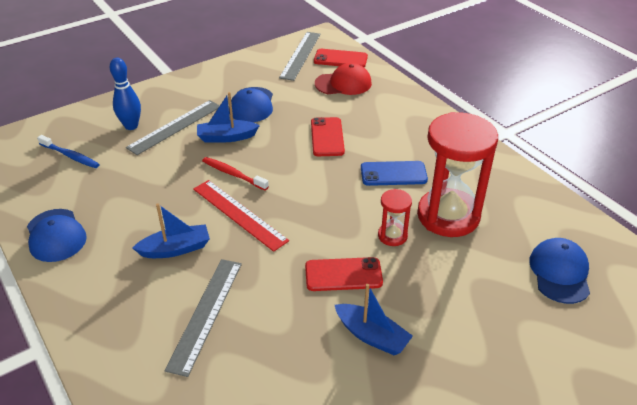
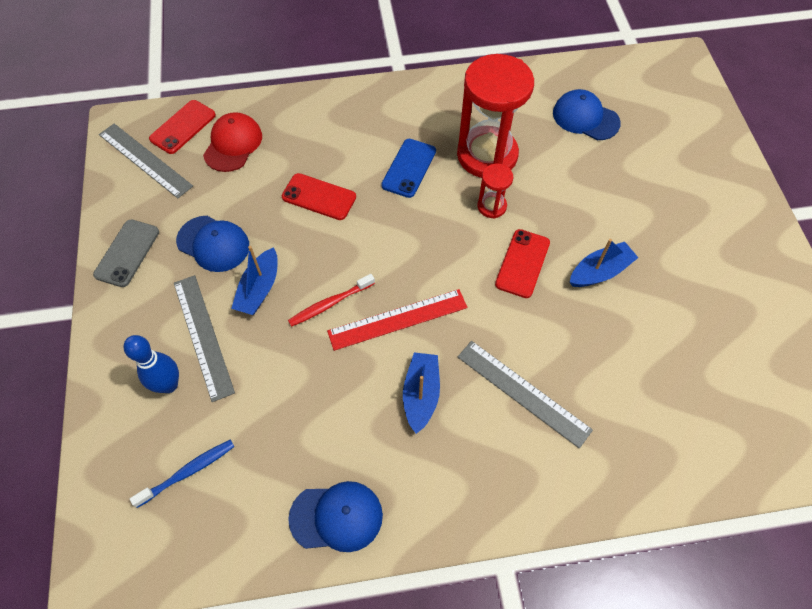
camera: 65 degrees left, 20 degrees up
(222, 75) = (127, 253): none -> grey phone

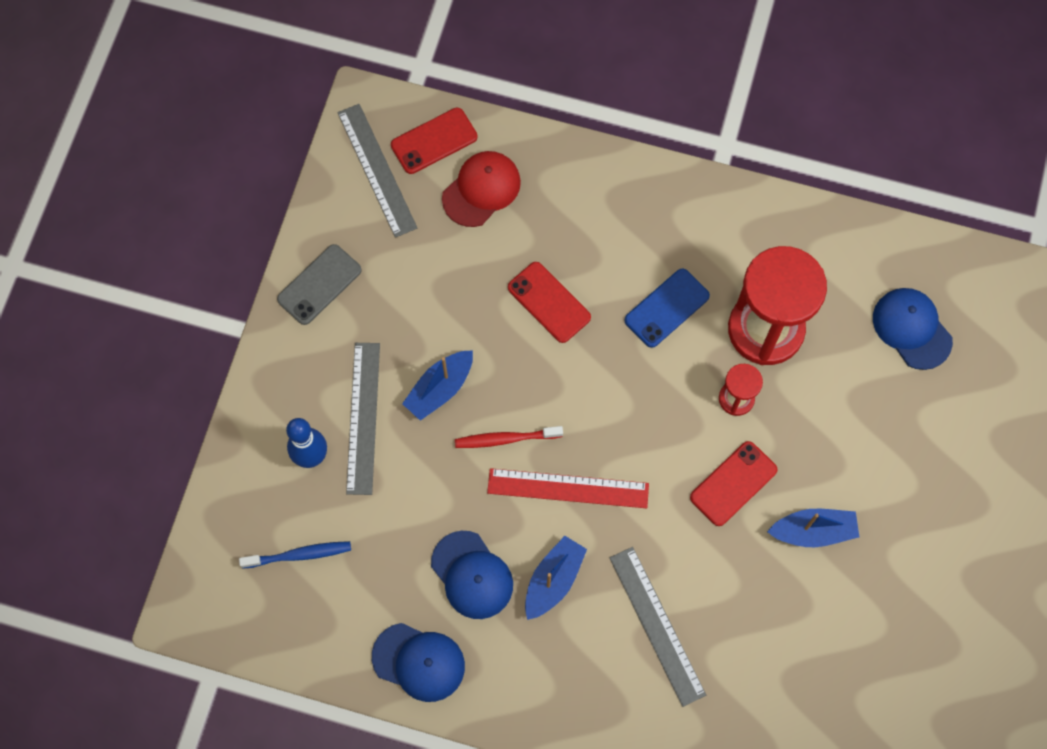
camera: 25 degrees right, 10 degrees up
(213, 244) = (412, 312): blue cap -> blue cap (472, 575)

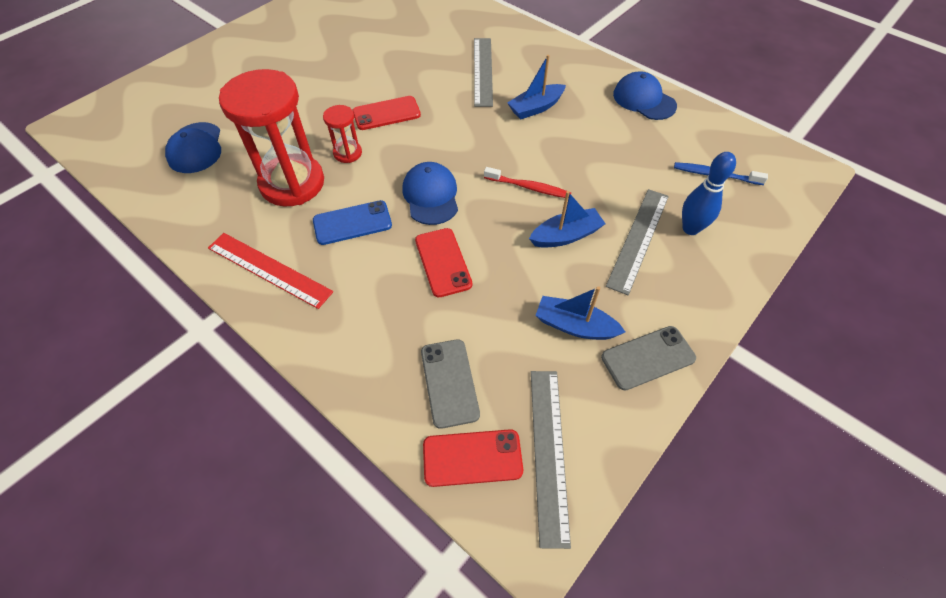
camera: 155 degrees left, 15 degrees down
(472, 575) = (590, 126): blue cap -> blue cap (431, 196)
(481, 190) = (449, 382): red cap -> grey phone
(568, 488) = (499, 146): red ruler -> red ruler (269, 269)
(813, 531) = (357, 79): blue boat -> blue boat (575, 326)

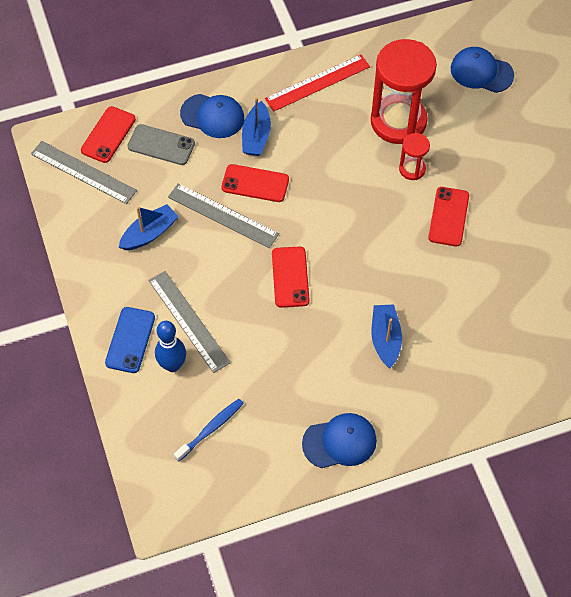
camera: 120 degrees right, 5 degrees up
(352, 223) = (330, 144): blue phone -> blue phone (130, 340)
(431, 196) = (325, 205): blue cap -> blue cap (212, 116)
(483, 71) = (468, 324): grey ruler -> grey ruler (223, 215)
(529, 187) = (290, 277): red toothbrush -> red phone
(566, 236) = (225, 274): blue boat -> blue boat (256, 136)
(647, 357) = (97, 260): grey phone -> none

